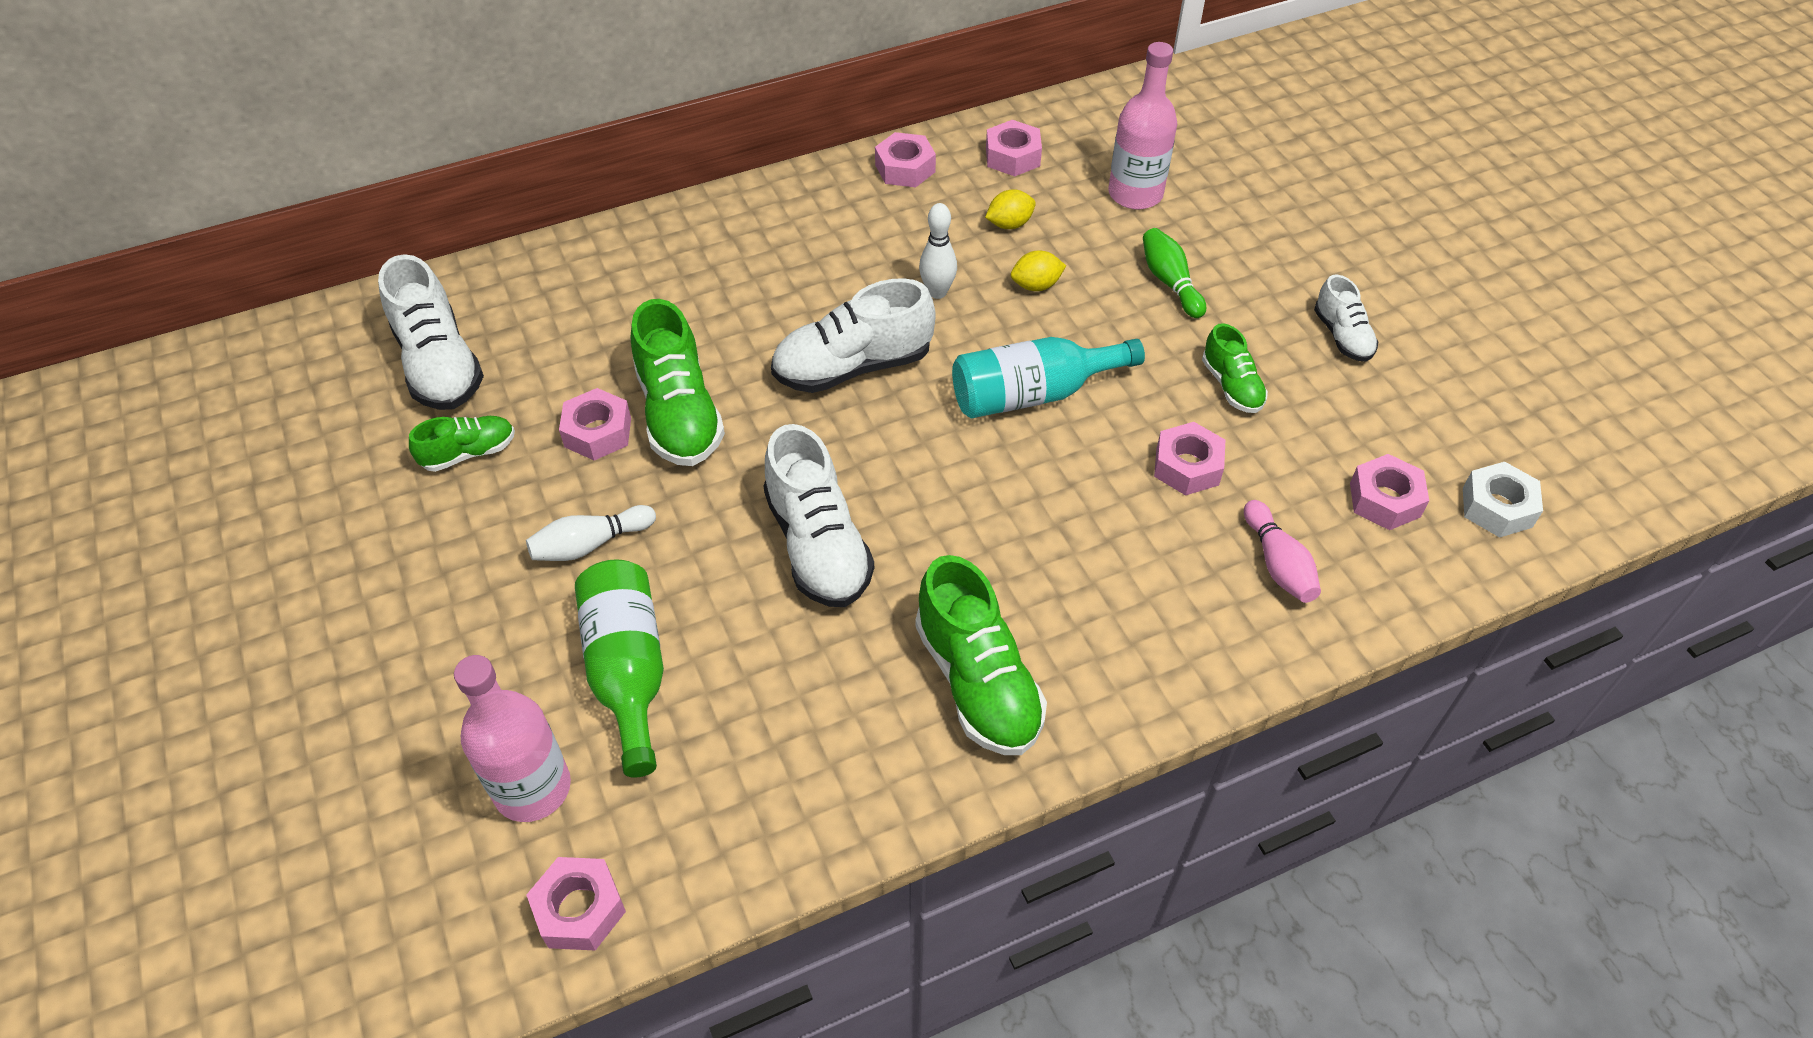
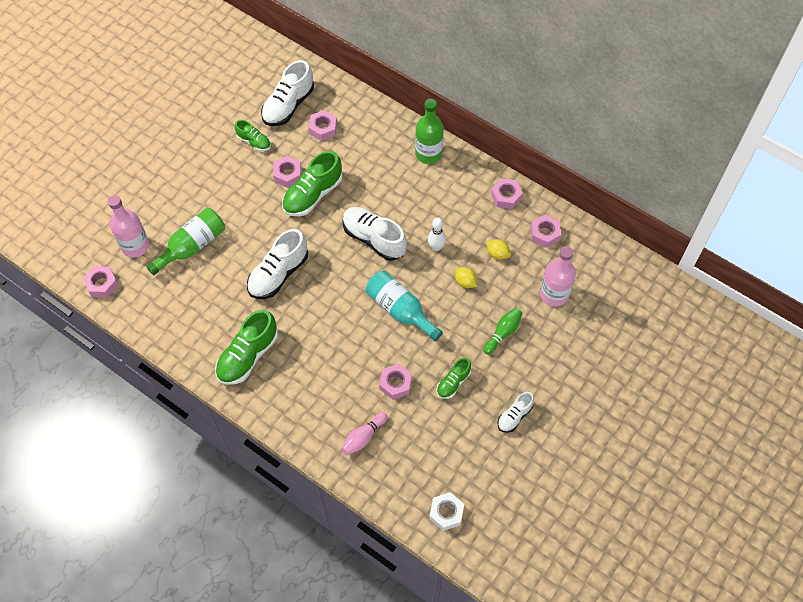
camera: 60 degrees right, 10 degrees up
(590, 544) = (237, 203): white bowling pin -> none
(736, 221) = (428, 153): none -> green bottle
(1385, 500) = (423, 466): pink nut -> pink nut (323, 129)

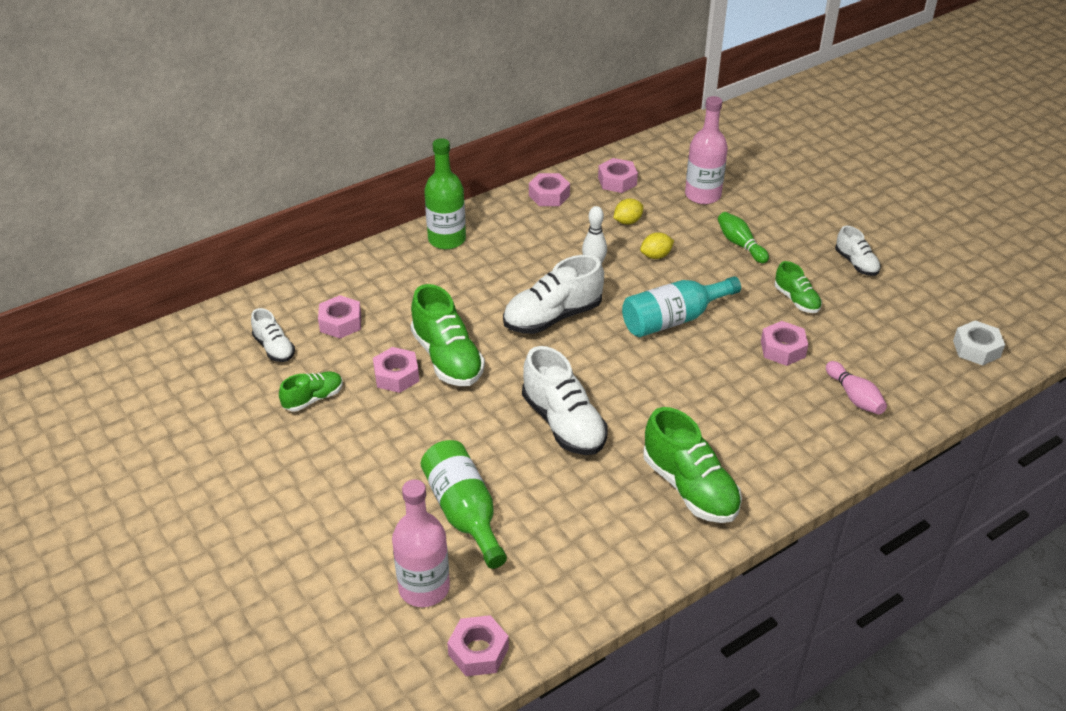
camera: 70 degrees left, 20 degrees down
(288, 105) = (274, 348): white shoe -> white shoe, size x0.56

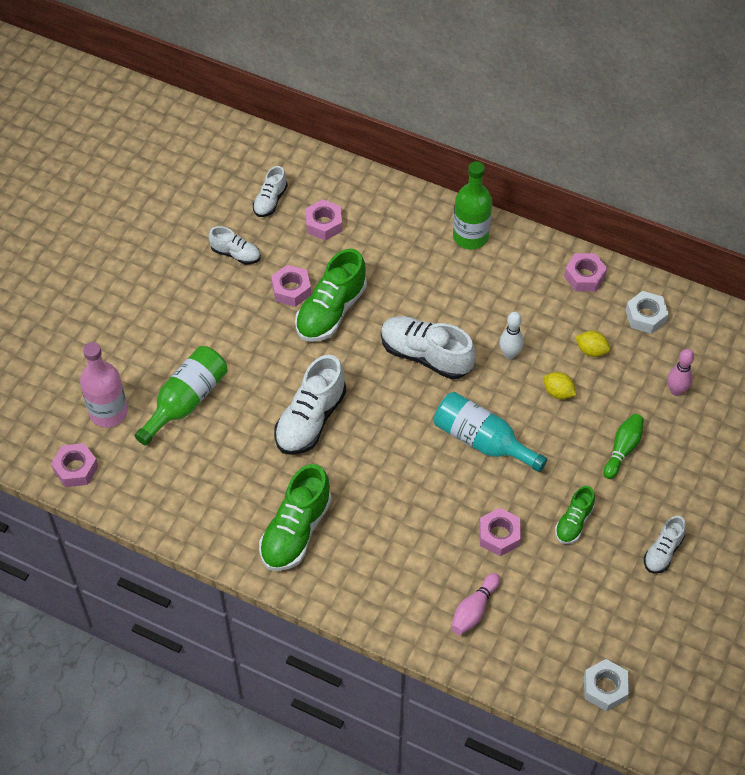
camera: 60 degrees right, 15 degrees up
(313, 399) = (236, 254): green shoe -> white shoe
(617, 181) = (645, 316): pink nut -> white nut
(702, 195) = (676, 391): pink bottle -> pink bowling pin

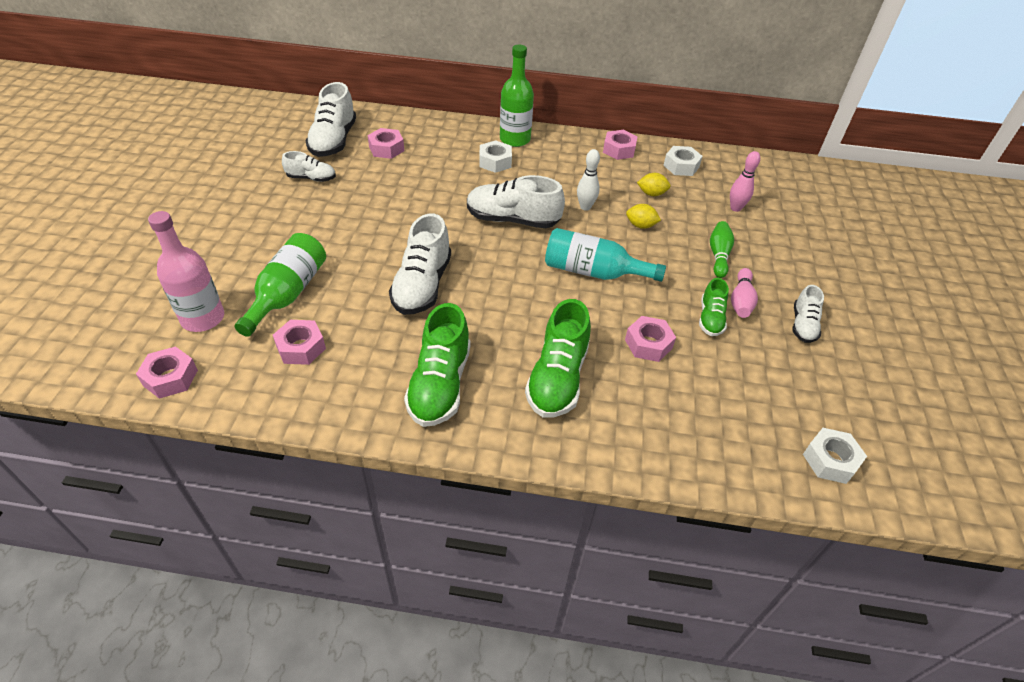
camera: 20 degrees left, 10 degrees down
(270, 201) = (334, 141): white shoe -> white shoe, size x1.78
(291, 290) = (371, 194): pink nut -> pink nut (301, 347)
(331, 311) = (413, 203): green shoe -> green shoe (557, 378)
(436, 267) = (495, 162): none -> white nut
(474, 610) = (658, 417): pink bowling pin -> pink bowling pin (741, 301)

